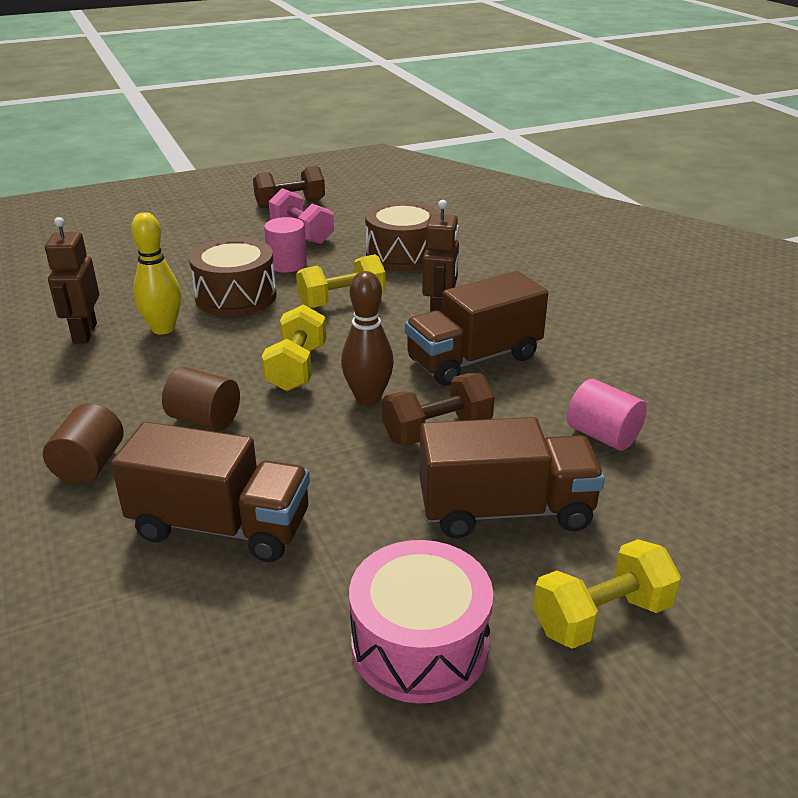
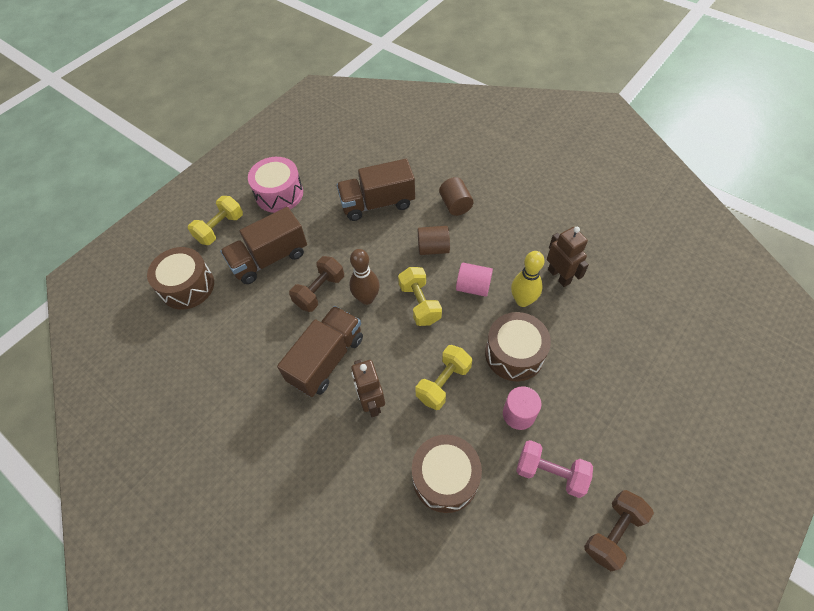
camera: 155 degrees right, 25 degrees up
(603, 436) = (236, 325): pink cylinder -> pink cylinder (473, 287)
(694, 524) = (187, 286): none -> brown drum

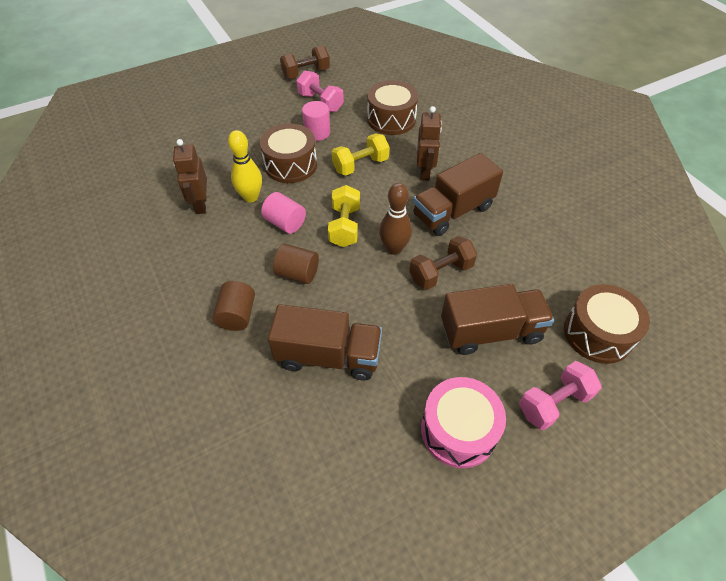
camera: 160 degrees left, 5 degrees down
(220, 228) = (554, 403): yellow dumbbell -> pink dumbbell

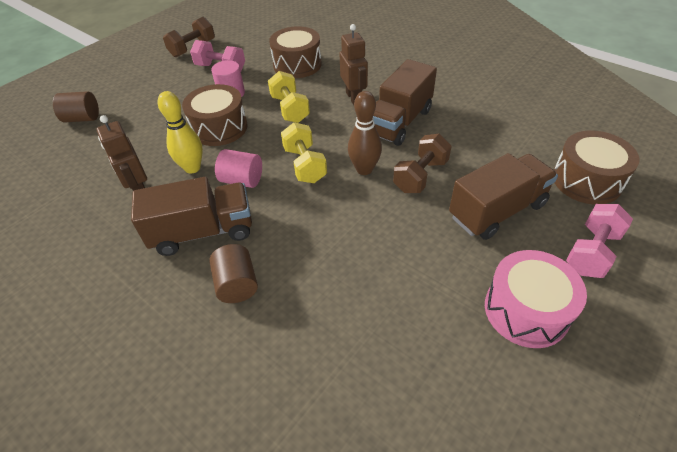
camera: 20 degrees left, 5 degrees down
(297, 273) = (281, 222): brown cylinder -> brown cylinder (82, 118)
(328, 356) = (357, 289): brown truck -> brown truck (203, 232)
(360, 165) = (290, 109): yellow dumbbell -> yellow dumbbell turned 60 degrees counterclockwise

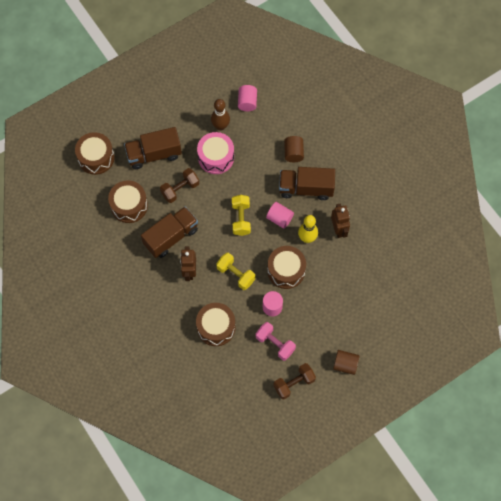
camera: 165 degrees left, 20 degrees up
(82, 118) = (378, 313): brown cylinder -> brown cylinder (345, 364)
(290, 109) = (236, 274): yellow dumbbell -> yellow dumbbell turned 45 degrees counterclockwise
(364, 169) = (208, 204): brown bowling pin -> brown bowling pin (220, 126)
(369, 363) = (247, 102): none -> pink cylinder
(483, 138) = (129, 206): none -> brown drum
(526, 310) = (174, 104): pink drum -> pink drum (216, 157)
(591, 252) = (126, 119): pink dumbbell -> none

